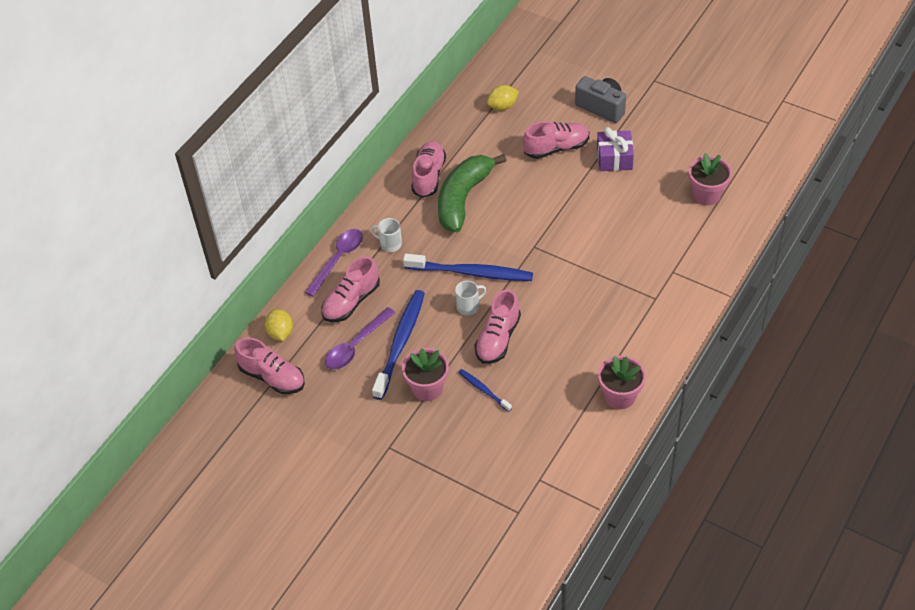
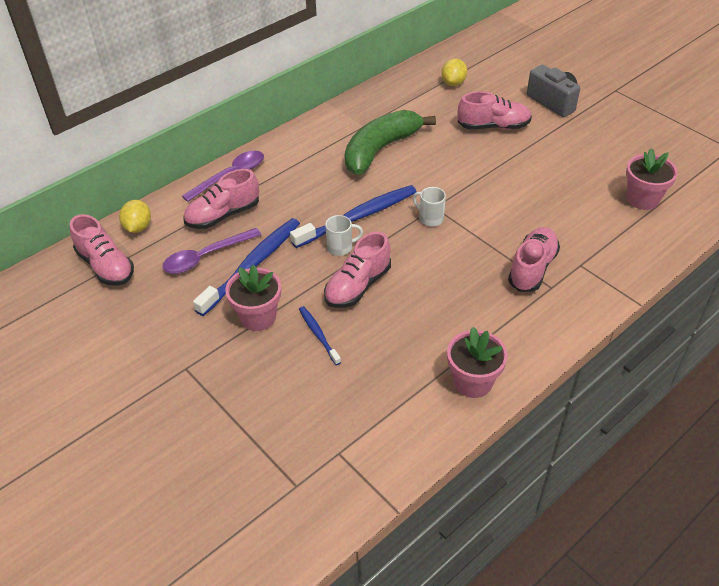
camera: 15 degrees right, 5 degrees down
(390, 244) = (288, 173): white mug -> white mug (430, 218)
(428, 176) = (355, 124): pink shoe -> pink shoe (532, 268)
(472, 273) = (359, 217): blue toothbrush -> blue toothbrush turned 60 degrees counterclockwise
(502, 106) = (453, 83): yellow lemon -> yellow lemon turned 60 degrees counterclockwise
(614, 158) = (551, 147): purple gift -> none

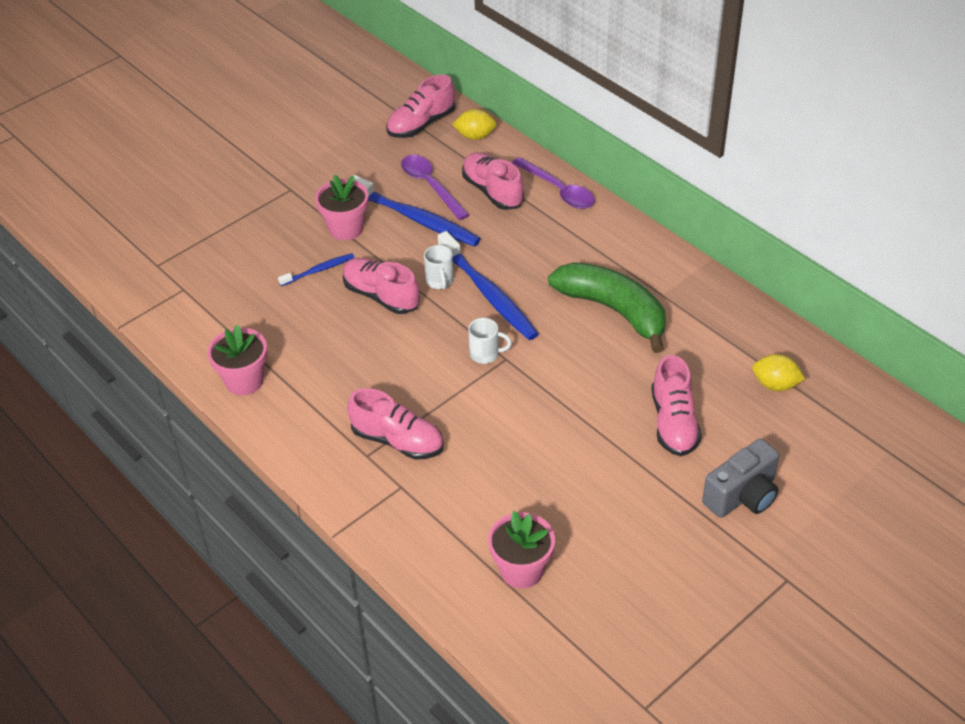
camera: 90 degrees right, 0 degrees up
(430, 218) = (485, 354): white mug -> white mug turned 60 degrees clockwise

